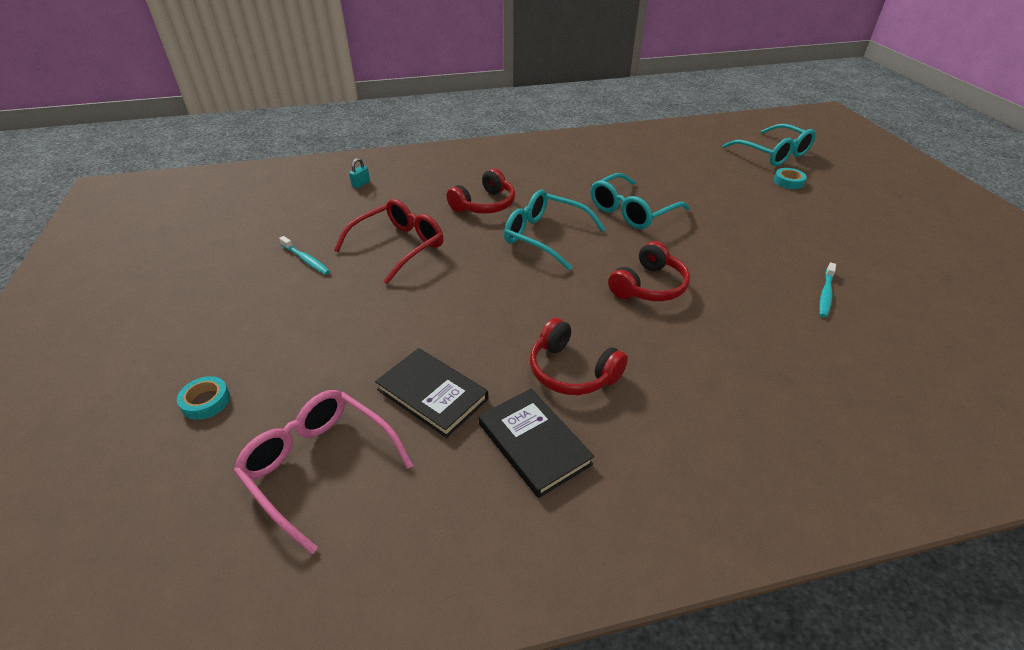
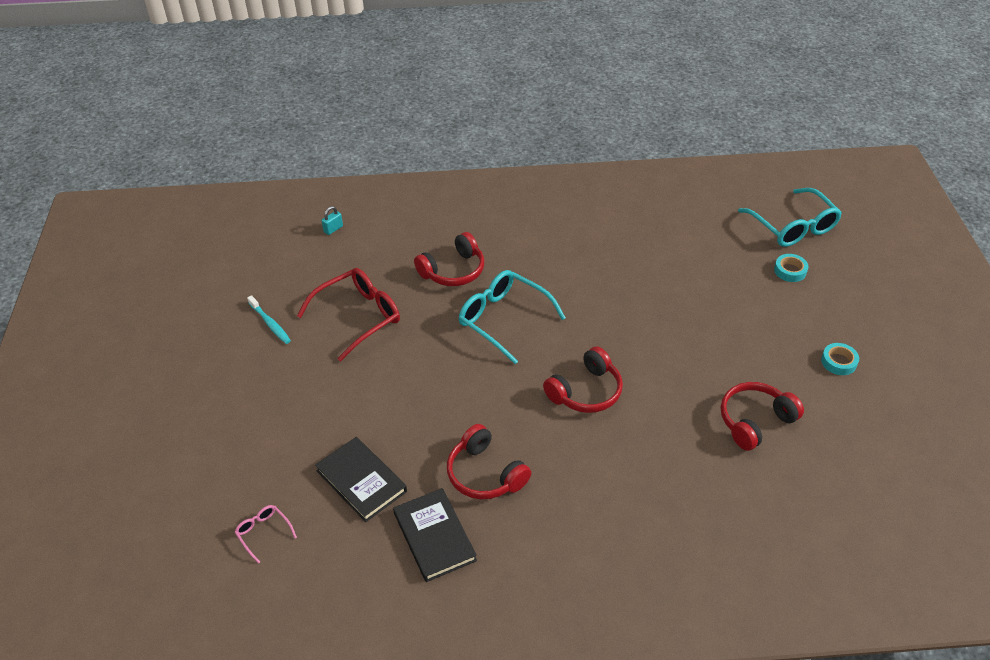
camera: 10 degrees right, 5 degrees up
(206, 401) = (178, 464): turquoise tape -> turquoise tape (838, 362)
(319, 466) = (263, 533): pink glasses -> pink glasses, size x0.47
(631, 211) = (602, 295): turquoise glasses -> none
(825, 294) = (755, 421): turquoise toothbrush -> red headphones

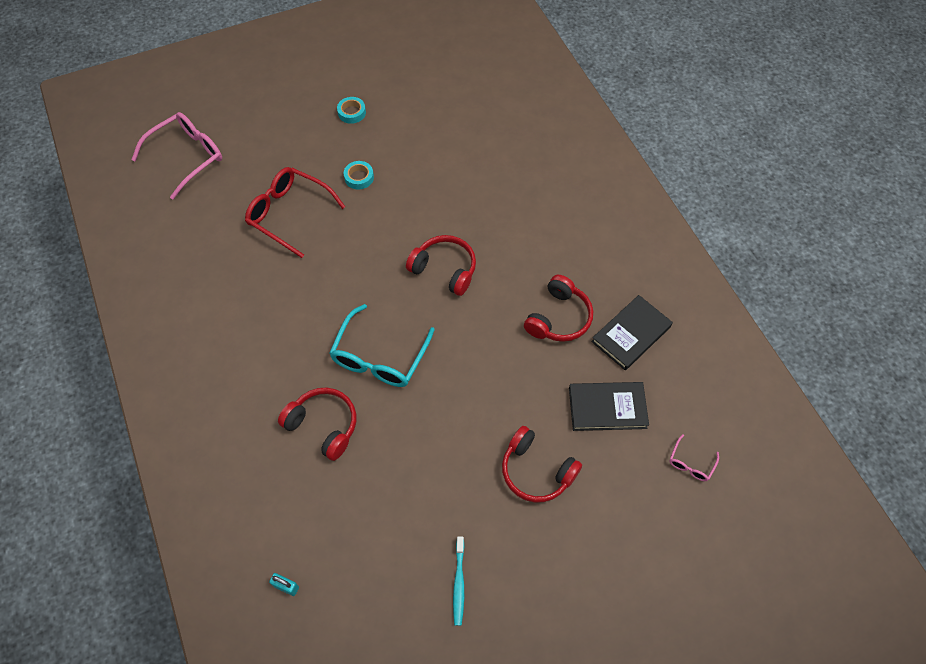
camera: 110 degrees left, 15 degrees up
(270, 324) = (459, 583): turquoise toothbrush -> turquoise toothbrush turned 150 degrees clockwise
(358, 317) = (419, 493): red glasses -> red glasses (289, 214)
(361, 481) = (607, 408): black book -> black book turned 60 degrees clockwise
(755, 421) = (433, 155): red headphones -> red headphones (536, 471)
(790, 271) = (250, 153): turquoise tape -> turquoise tape (359, 177)
(793, 227) = (187, 157): turquoise glasses -> pink glasses

